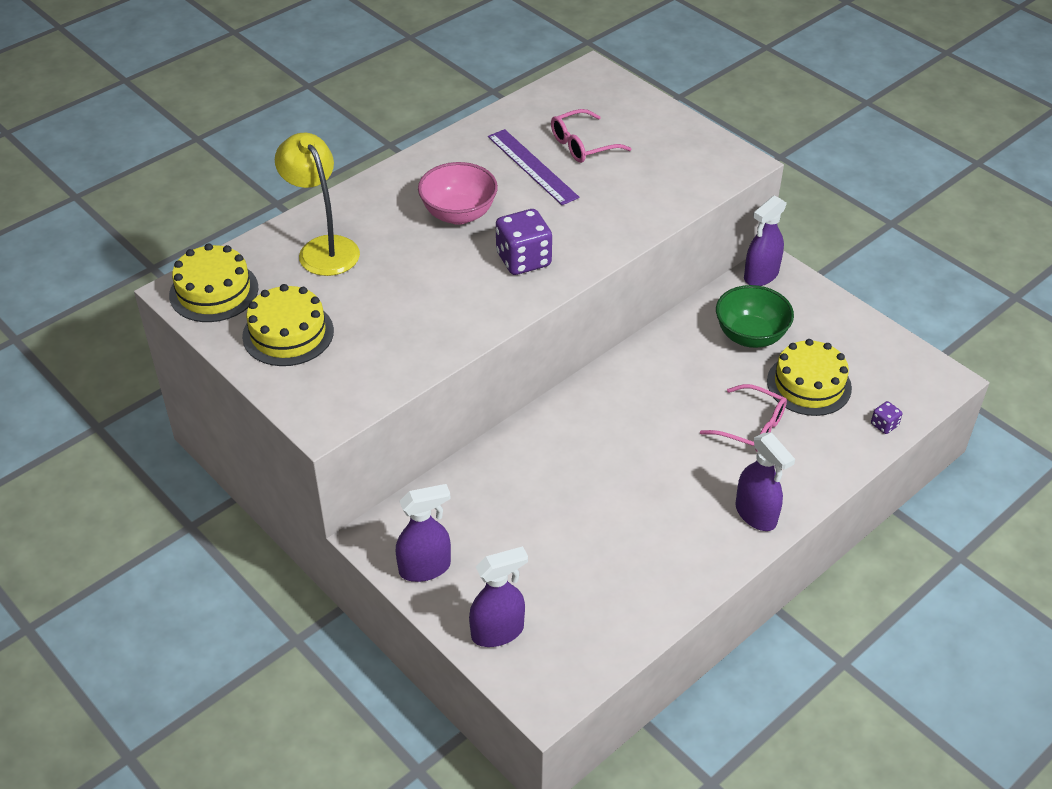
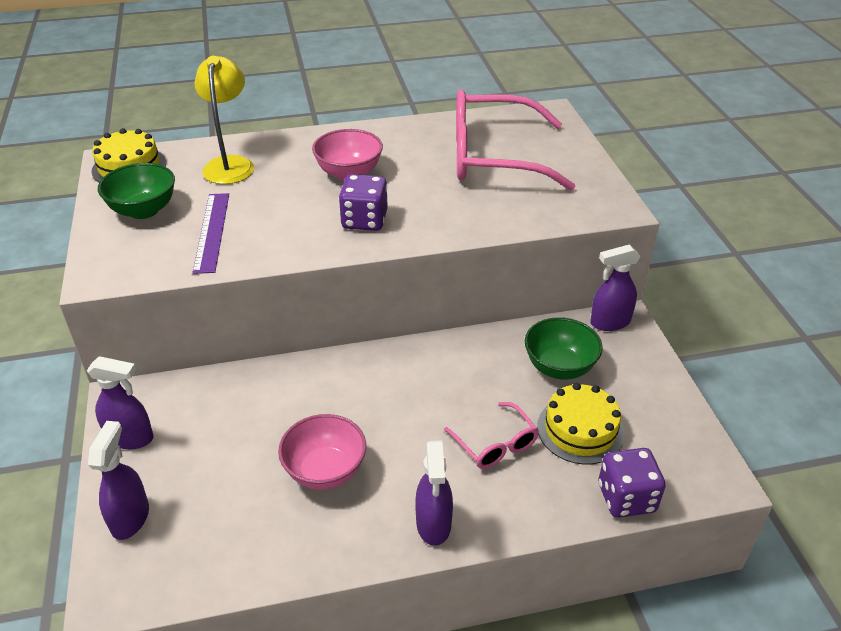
camera: 30 degrees right, 5 degrees down
(288, 333) = (143, 210): yellow cake -> green bowl
(498, 632) = (130, 518): purple spray bottle -> purple spray bottle turned 90 degrees counterclockwise
(532, 166) = (438, 159): purple ruler -> purple ruler (212, 231)
(582, 145) = (493, 157): pink glasses -> pink glasses, size x2.14
(630, 514) = (325, 471): none -> pink bowl
(884, 425) = (626, 498): purple dice -> purple dice, size x2.10

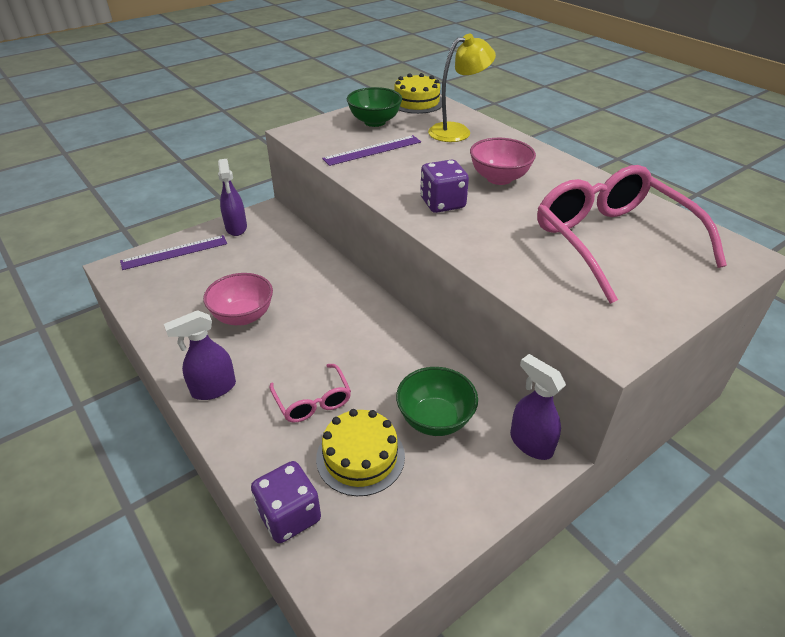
camera: 65 degrees right, 0 degrees up
(130, 518) = (174, 252): purple spray bottle -> purple ruler
(495, 444) = (313, 401): pink glasses -> pink glasses turned 60 degrees counterclockwise

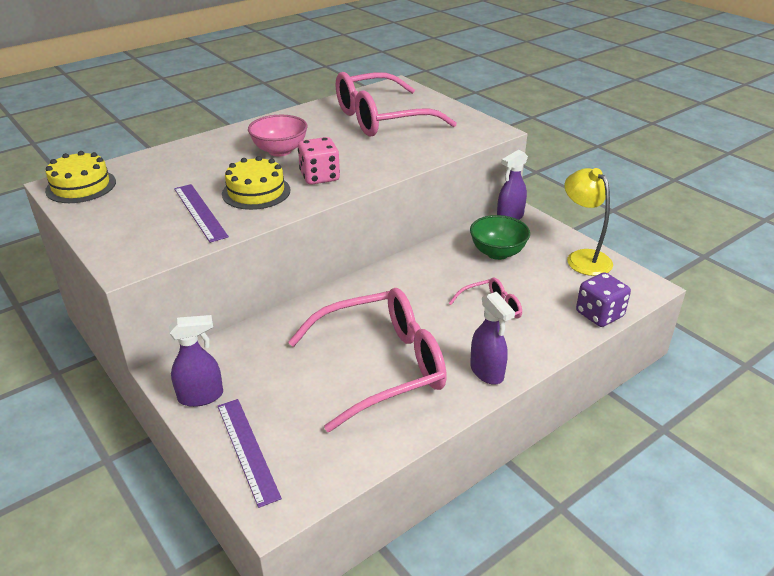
camera: 90 degrees left, 5 degrees down
(243, 316) = (381, 366): pink bowl -> pink glasses
(360, 457) = (540, 285): yellow cake -> yellow cake (256, 192)
(374, 122) = (124, 212): green bowl -> none
(442, 203) = (319, 177): purple dice -> pink dice
(457, 131) = (173, 165): yellow lamp -> yellow lamp (583, 258)

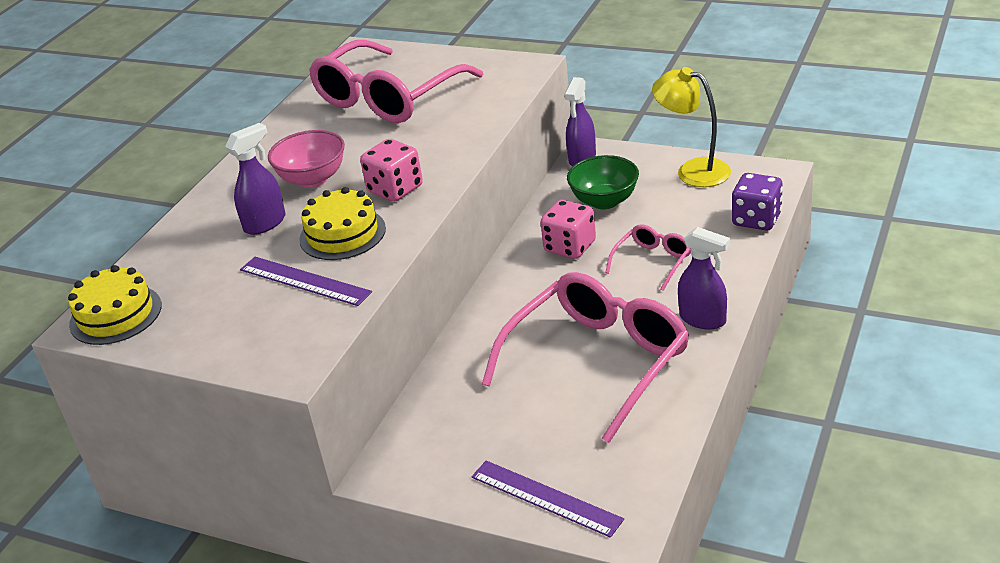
camera: 25 degrees left, 0 degrees up
(201, 396) = (443, 477): purple spray bottle -> purple spray bottle (265, 223)
(443, 274) = (570, 246): none -> pink dice

